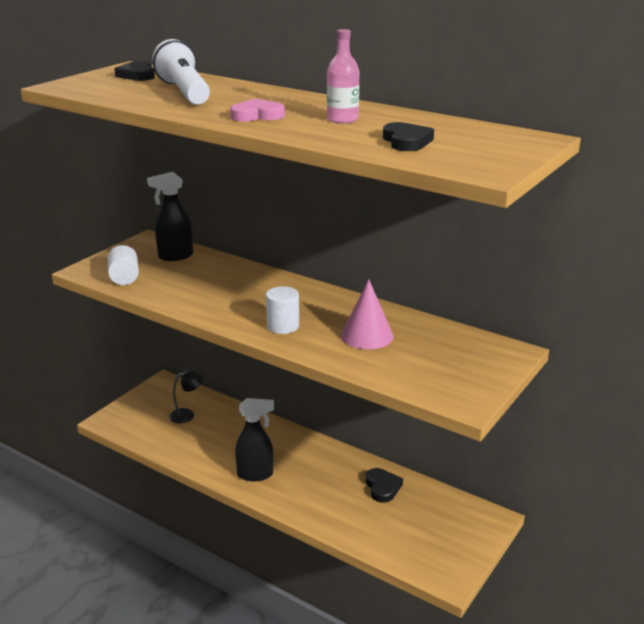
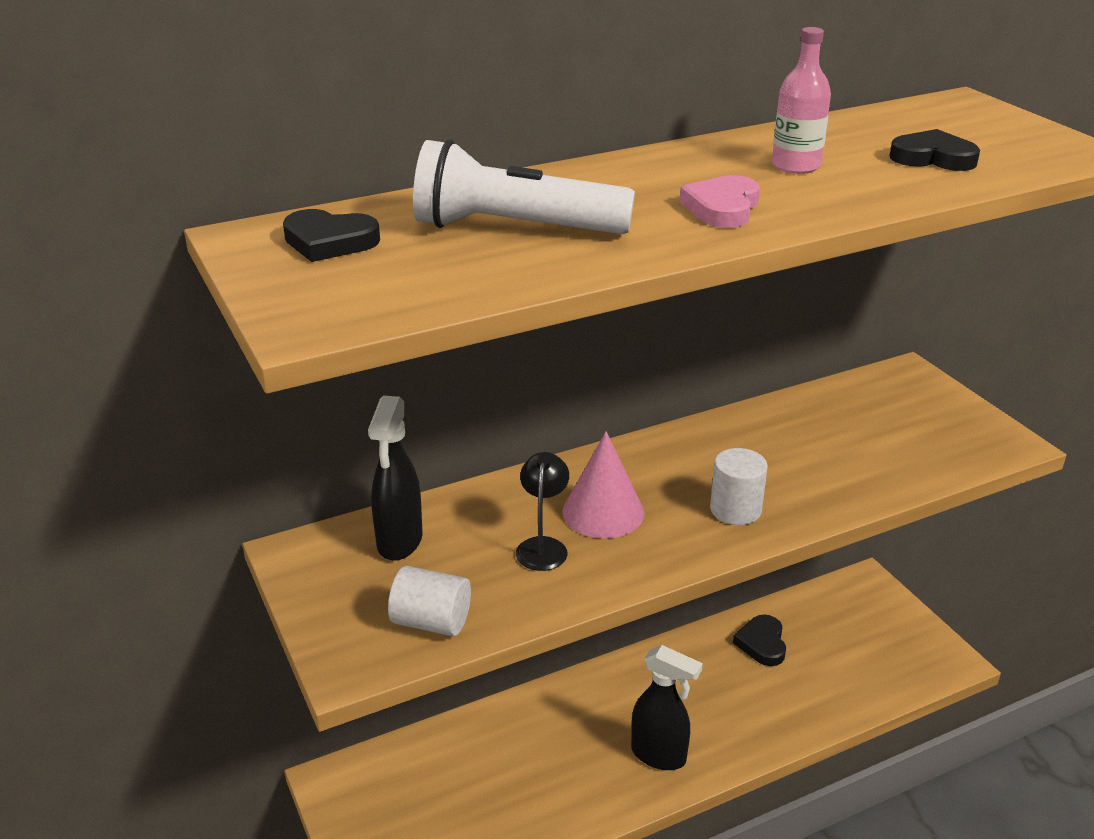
camera: 60 degrees left, 5 degrees up
(187, 415) = (450, 782): black lamp -> black lamp (543, 546)
(255, 474) = (659, 755): black spray bottle -> black spray bottle turned 90 degrees clockwise
(367, 335) = (808, 452): pink cone -> pink cone (603, 512)
(382, 487) = (762, 643): black heart -> black heart turned 105 degrees counterclockwise

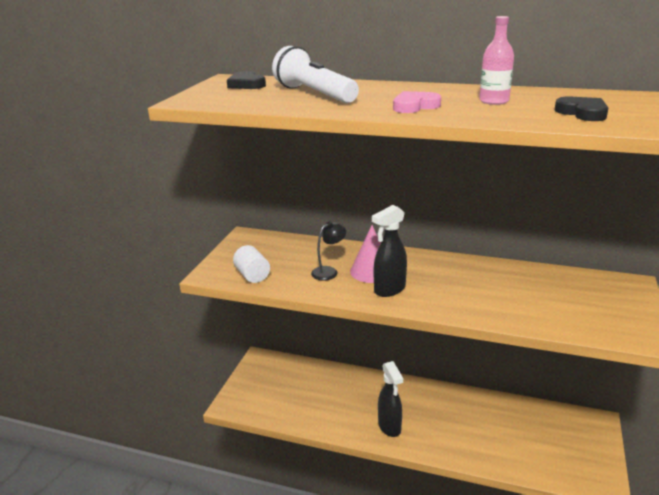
camera: 45 degrees right, 5 degrees down
(399, 542) = (282, 247): black spray bottle -> black spray bottle (389, 290)
(735, 509) = (431, 296): white cylinder -> none
(762, 643) = (498, 414): black heart -> none

